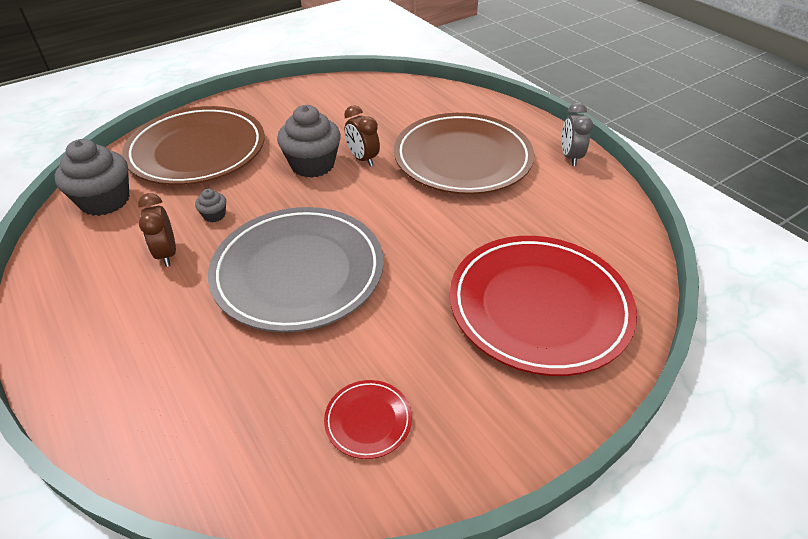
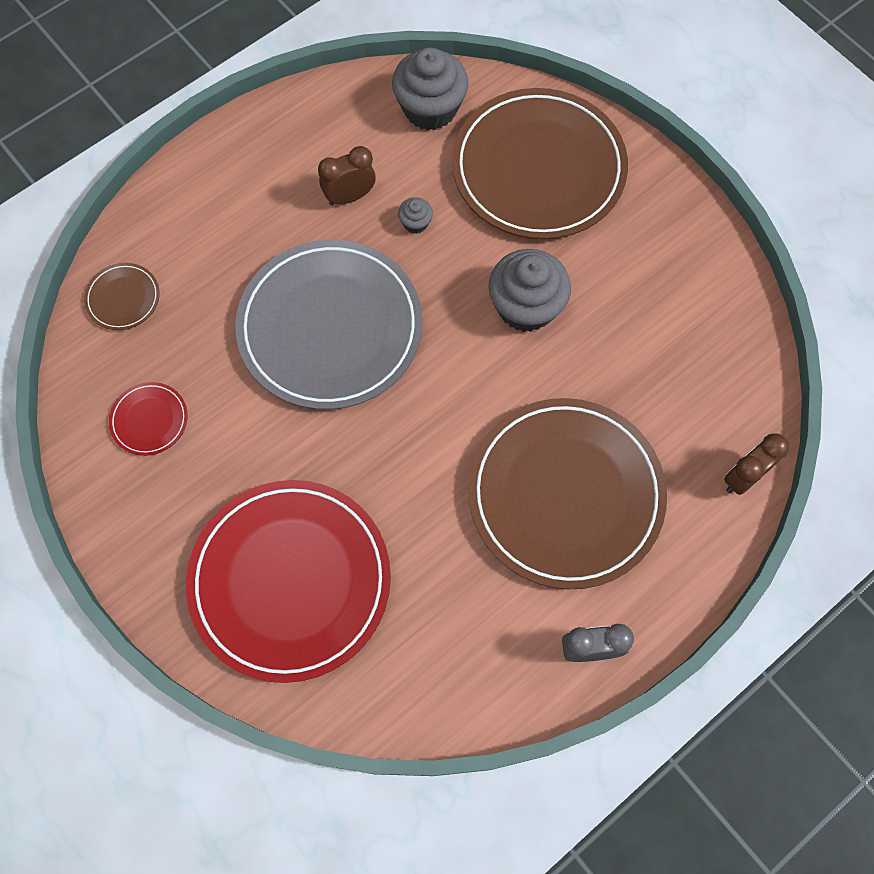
camera: 85 degrees right, 25 degrees up
(205, 450) = (123, 298): none -> brown plate
(363, 159) = (546, 365): brown clock -> brown clock (743, 477)

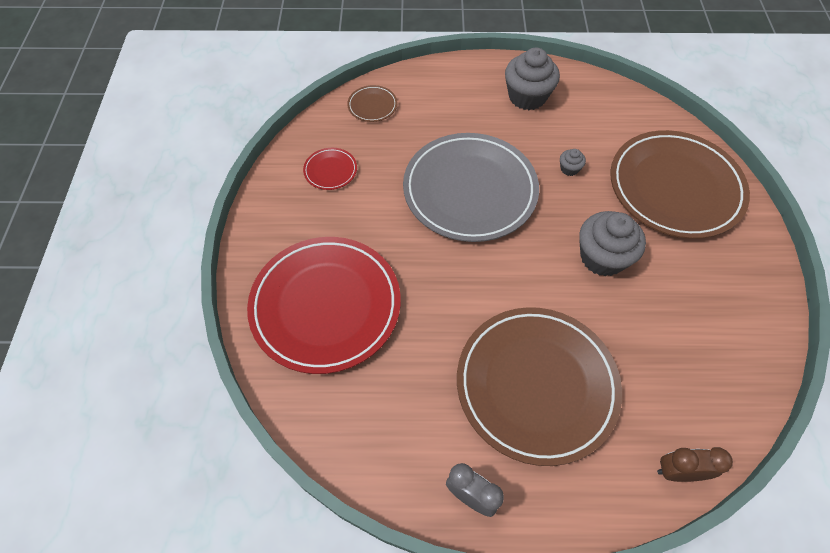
camera: 40 degrees right, 10 degrees down
(350, 196) = (541, 132): brown clock -> none
(430, 108) = (629, 117): grey cupcake -> grey cupcake (527, 97)

